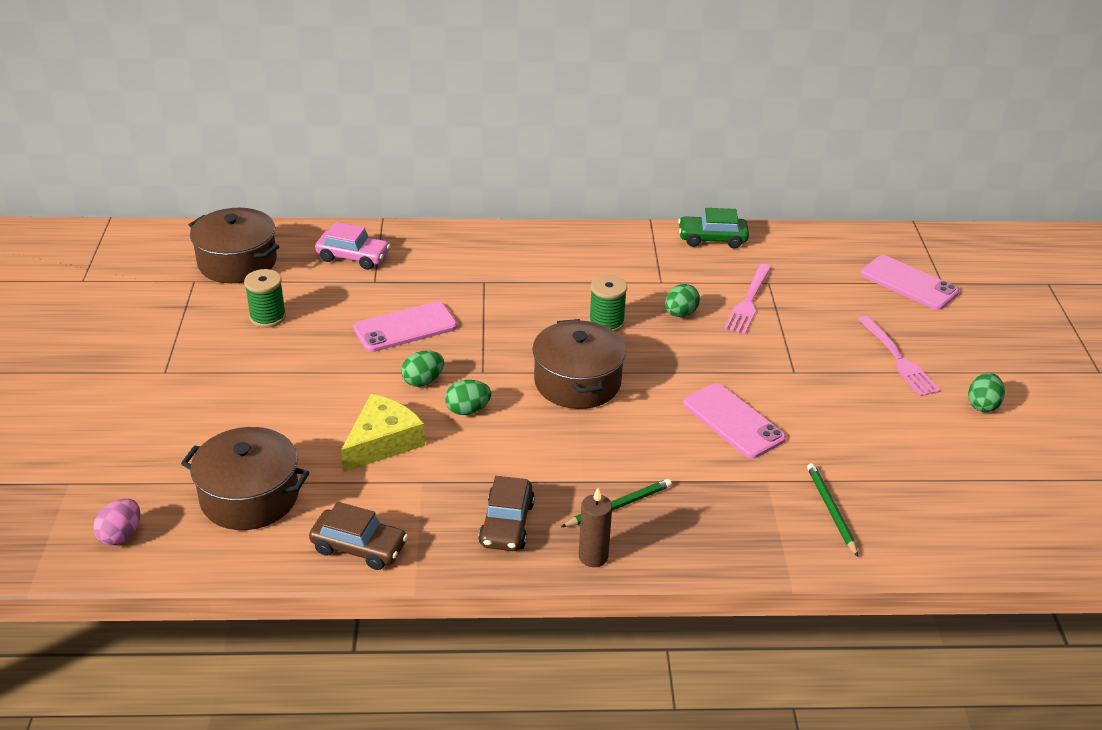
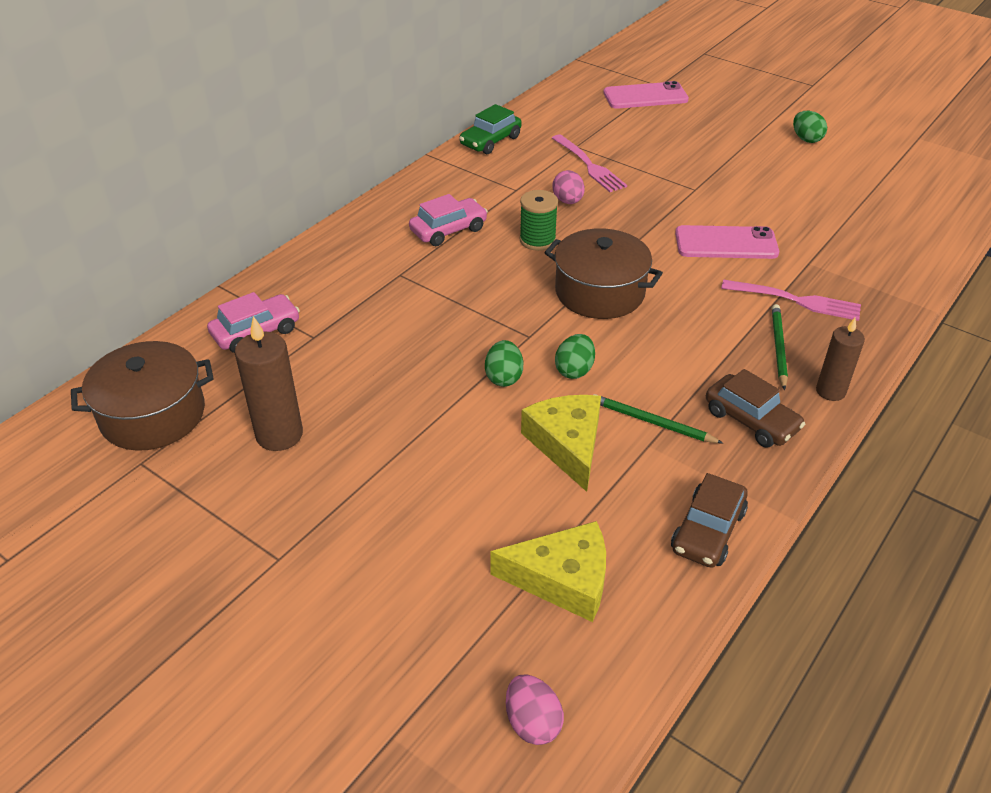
camera: 50 degrees left, 5 degrees up
(250, 497) = (563, 579): brown pot -> yellow cheese
(268, 317) = (279, 435): green spool -> brown candle
(359, 547) = (708, 531): brown car -> brown car turned 150 degrees clockwise
(405, 327) = (410, 351): pink phone -> none
(564, 277) = (448, 230): none -> pink car
(680, 314) = (568, 201): green egg -> pink egg
(831, 510) = (865, 252): green pencil -> green pencil (652, 422)
(898, 359) = (725, 143): pink fork -> pink fork (796, 301)

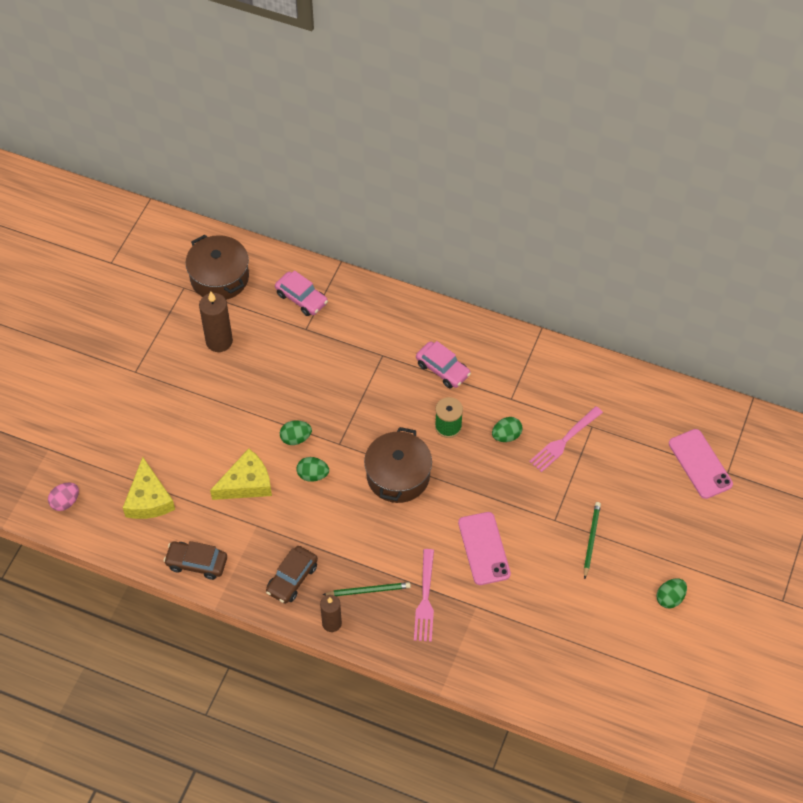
camera: 75 degrees right, 15 degrees up
(490, 141) = (577, 365): green car -> none
(568, 201) = (506, 436): pink egg -> green egg
(652, 422) = (276, 524): green pencil -> green pencil (591, 540)

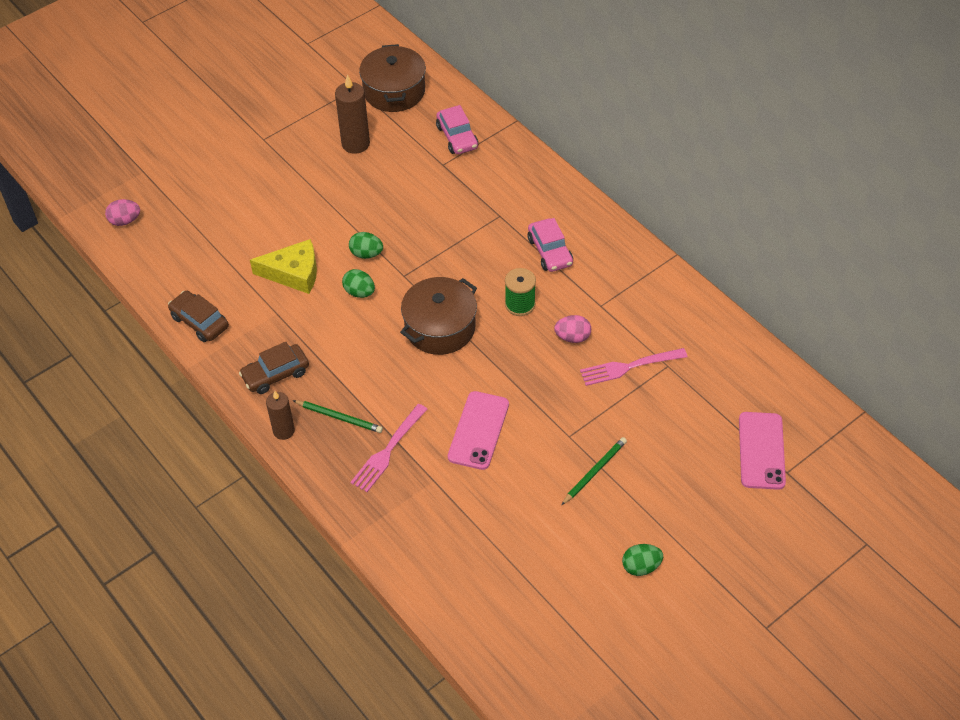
camera: 30 degrees right, 5 degrees down
(149, 499) = (197, 249): yellow cheese -> none
(506, 436) = (572, 337): green egg -> pink egg

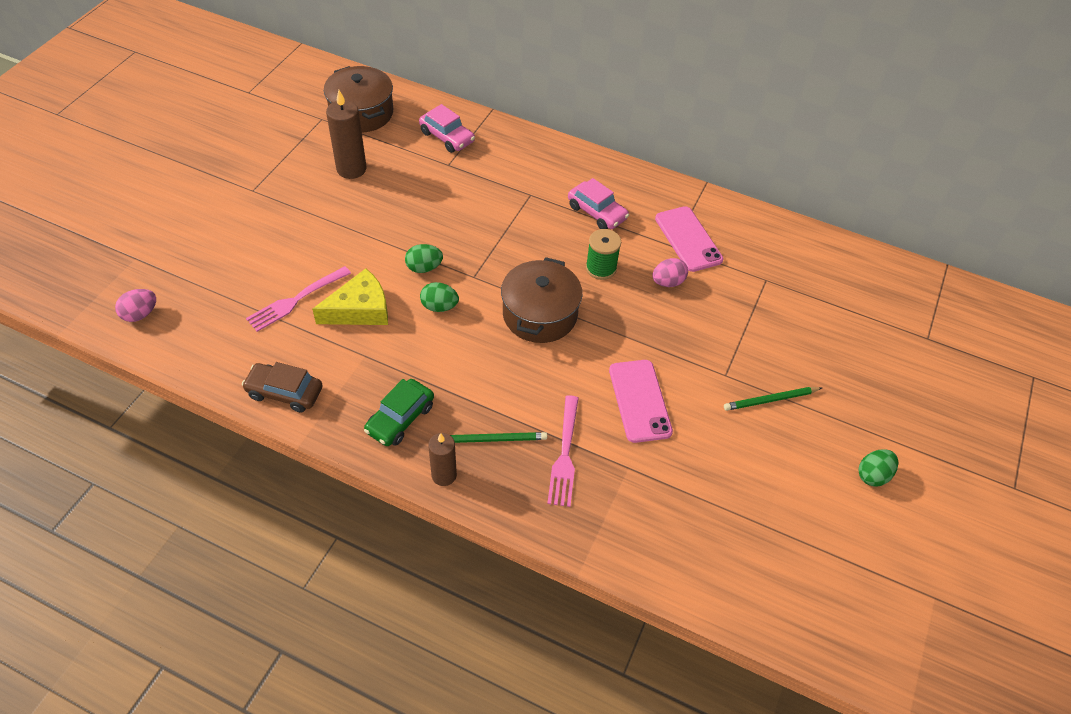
camera: 30 degrees left, 0 degrees up
(275, 374) = (400, 418): brown car -> green car
(594, 471) = (770, 400): green pencil -> green pencil turned 120 degrees counterclockwise
(629, 367) = (734, 292): pink fork -> pink fork (296, 300)
(761, 451) = (894, 327): pink phone -> pink phone (688, 239)

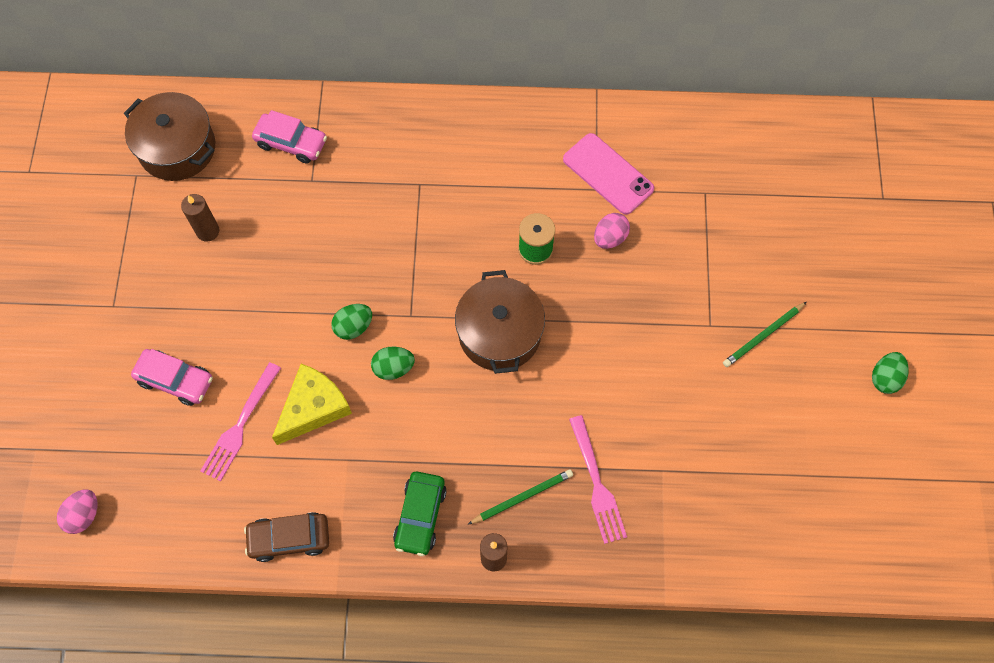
camera: 20 degrees left, 15 degrees up
(351, 169) = (208, 231): brown candle -> brown candle, size x0.66
(597, 212) = (500, 179): pink car -> pink car (175, 380)
(639, 401) = (641, 392): pink phone -> none

